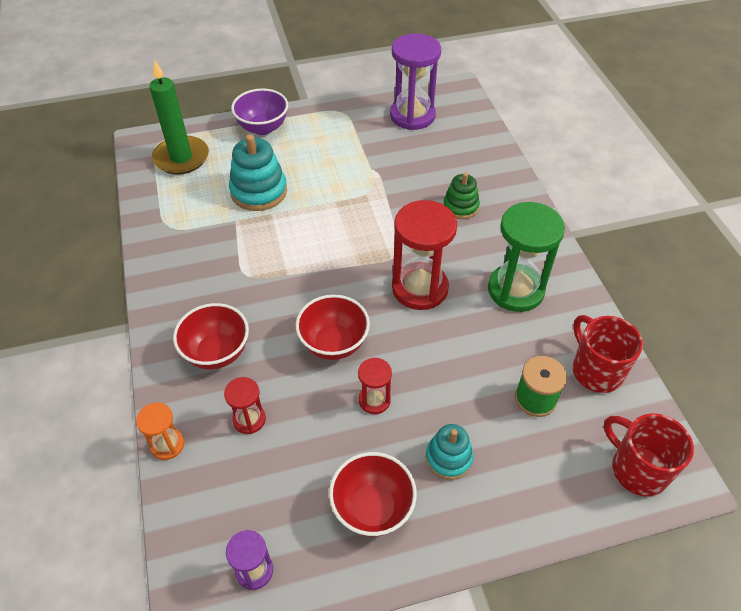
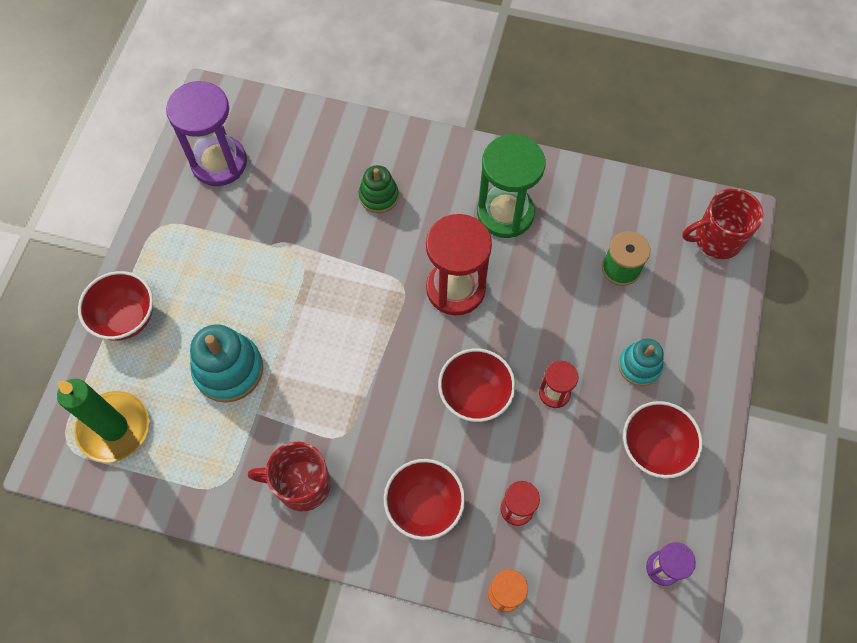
camera: 60 degrees left, 15 degrees up
(263, 128) = (126, 318): purple bowl -> red bowl
(596, 370) = (619, 208): red mug -> red mug (302, 484)

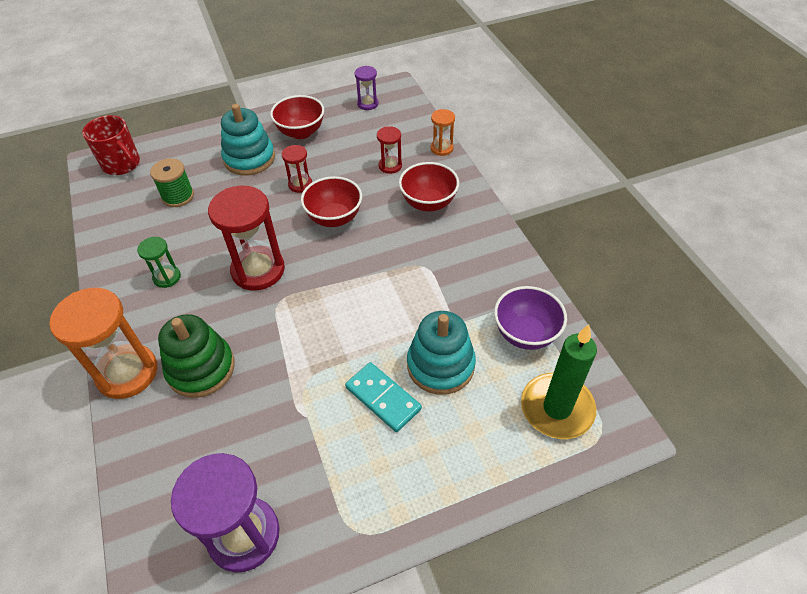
camera: 125 degrees left, 15 degrees down
(126, 318) = (467, 480): red bowl -> none
(195, 464) = (525, 333): none -> purple bowl
(239, 306) = (383, 398): none -> turquoise domino
(302, 484) = (476, 266): red mug -> none
(378, 196) = (201, 368): green stacking toy -> green stacking toy, size x1.61
(417, 147) = (127, 373): none -> orange hourglass
(505, 213) = (167, 277): green hourglass -> green hourglass, size x0.51
(639, 366) = (249, 159): turquoise stacking toy -> turquoise stacking toy, size x1.61

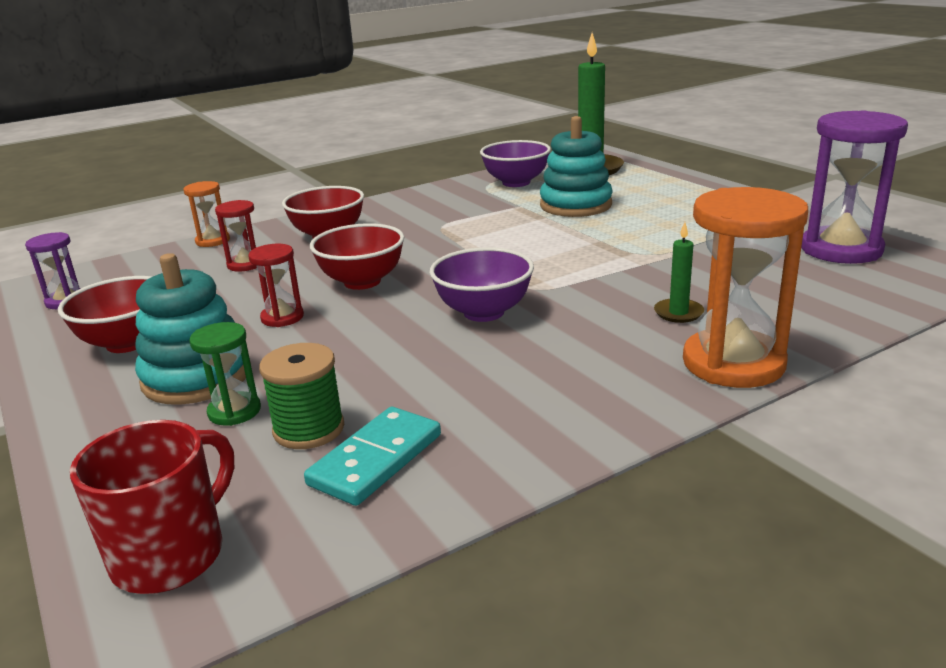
camera: 100 degrees left, 25 degrees down
(167, 277) = (530, 382): green hourglass -> green hourglass (234, 411)
(201, 368) = (678, 313): green stacking toy -> green candle
(258, 270) = (484, 312): red hourglass -> purple bowl
(383, 398) = (633, 220): turquoise domino -> turquoise domino (375, 459)

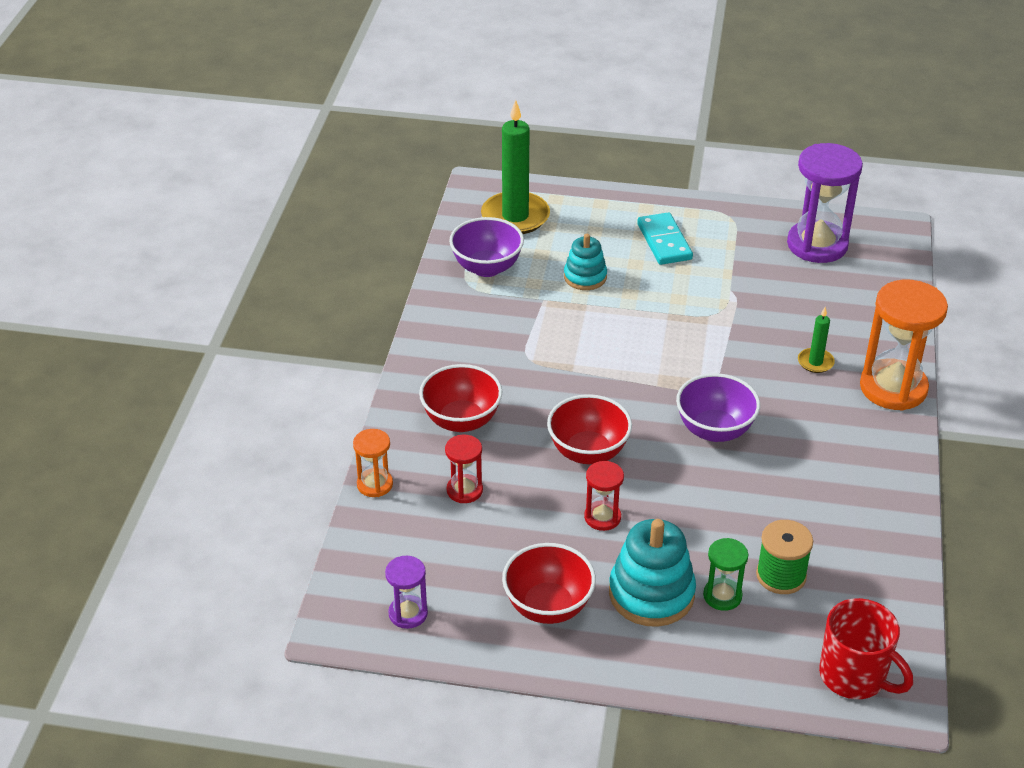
camera: 50 degrees left, 15 degrees up
(171, 555) = (854, 676): red mug -> red mug turned 150 degrees clockwise
(375, 459) = (842, 566): turquoise domino -> turquoise domino (664, 242)
(575, 205) = (585, 277): turquoise stacking toy -> turquoise stacking toy, size x0.62

